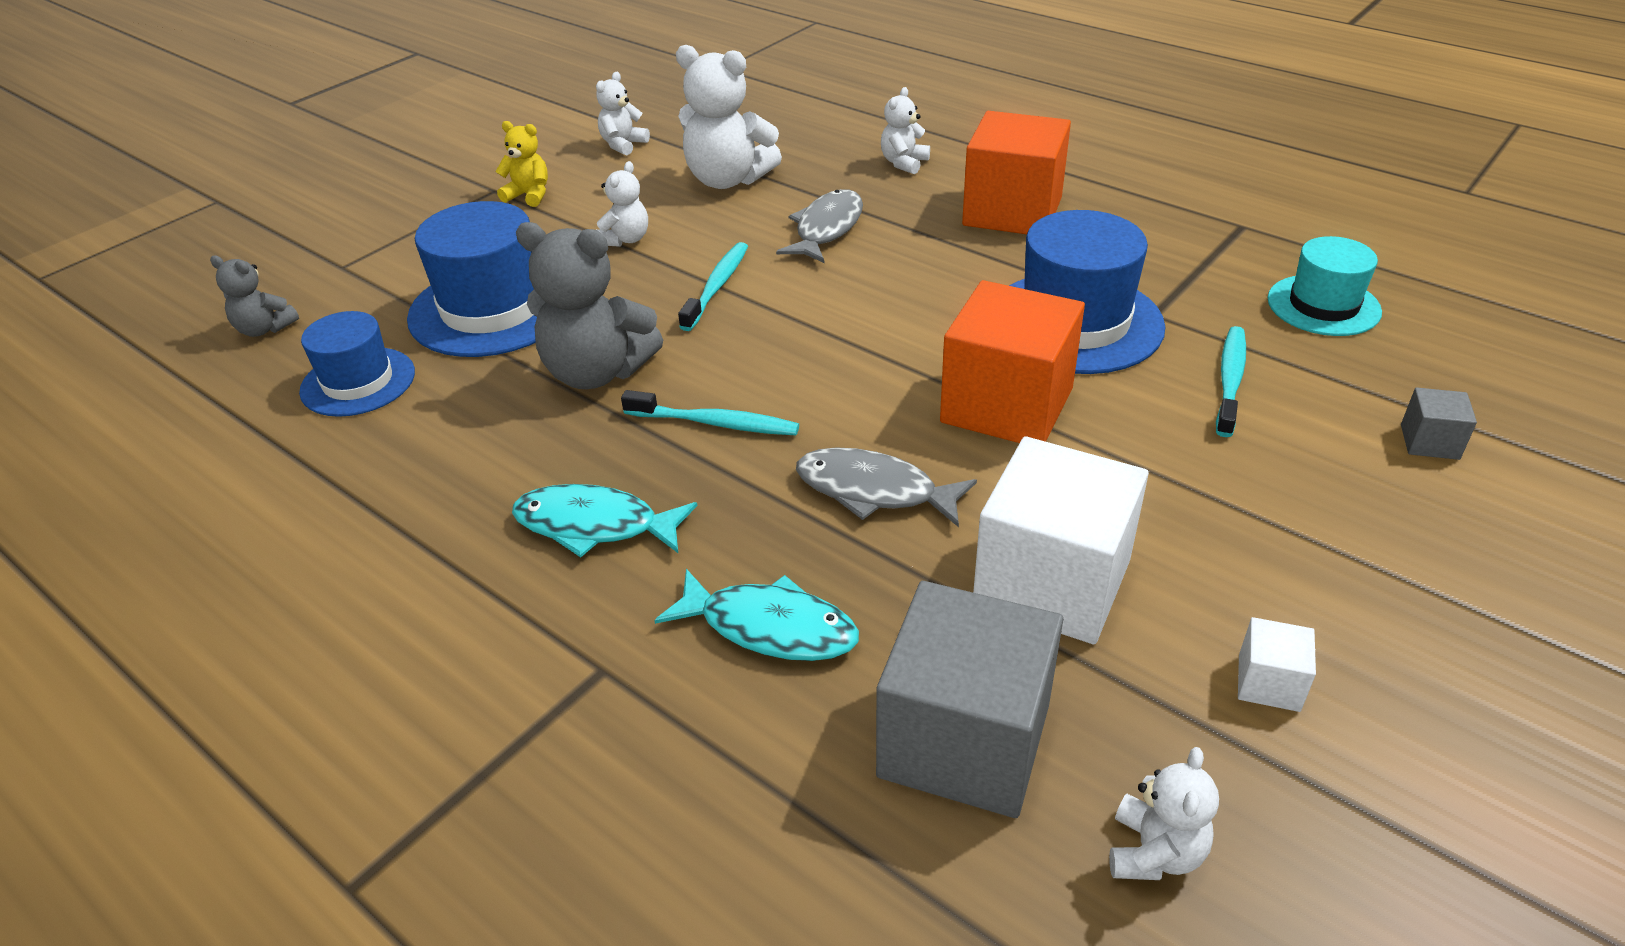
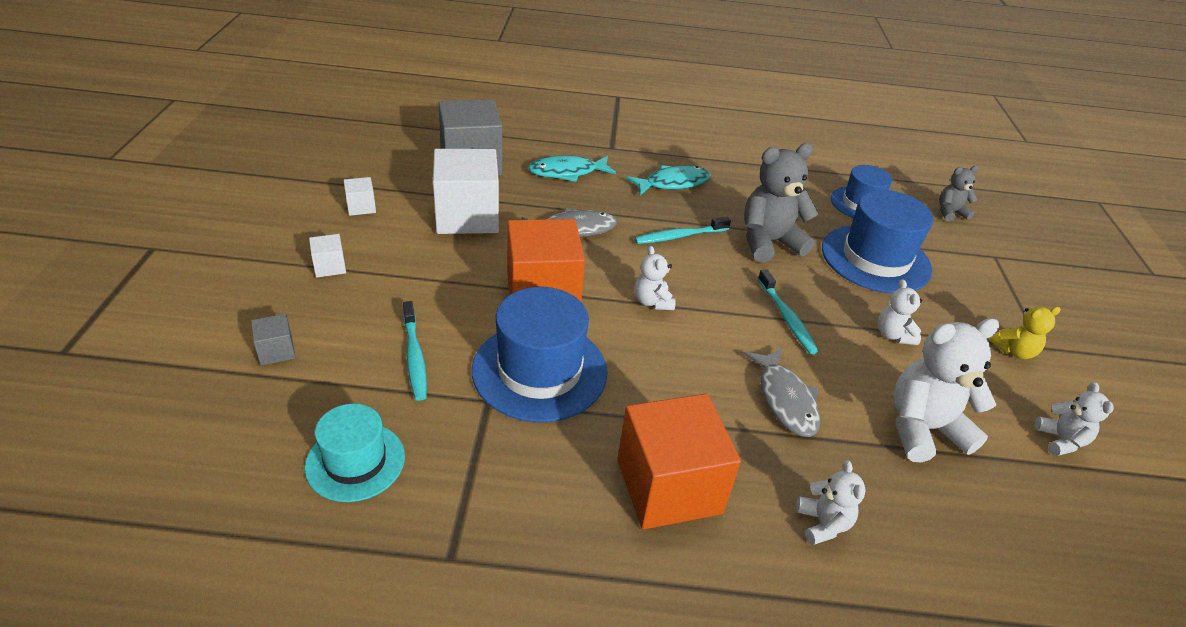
camera: 140 degrees right, 0 degrees up
(1154, 852) = (392, 154): white teddy bear -> white teddy bear (652, 302)
(1346, 555) = (329, 267): none -> white cube

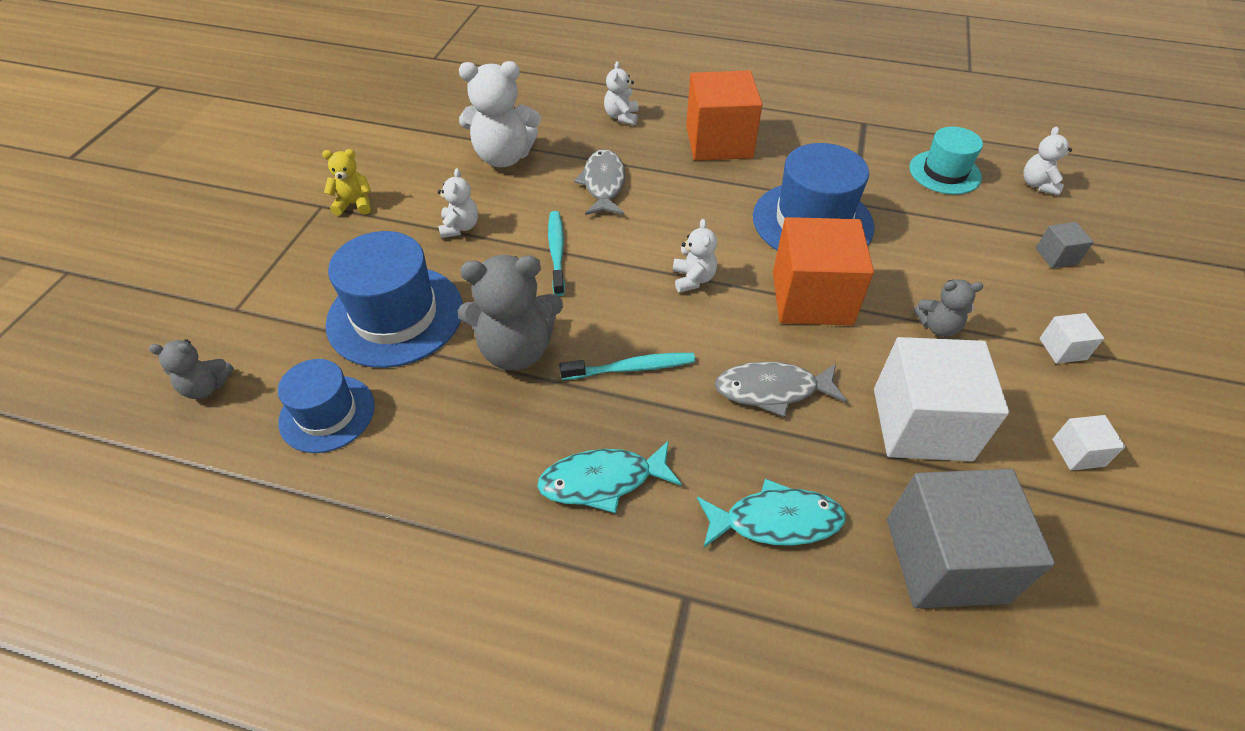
camera: 165 degrees left, 10 degrees up
(415, 356) = (927, 242): turquoise toothbrush -> none
(433, 277) = (938, 327): none -> grey teddy bear
(1060, 440) = (401, 142): white teddy bear -> white teddy bear (1038, 184)

